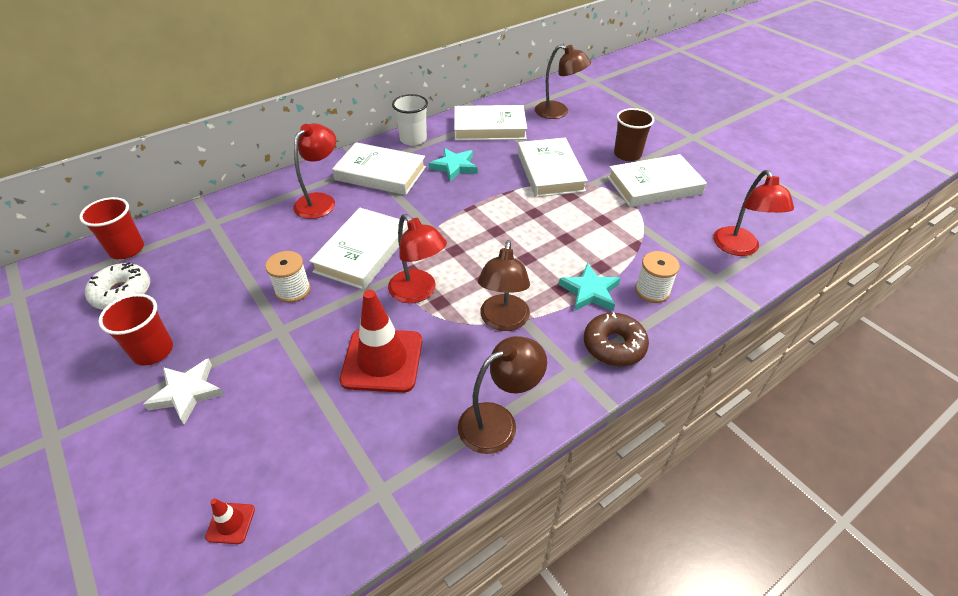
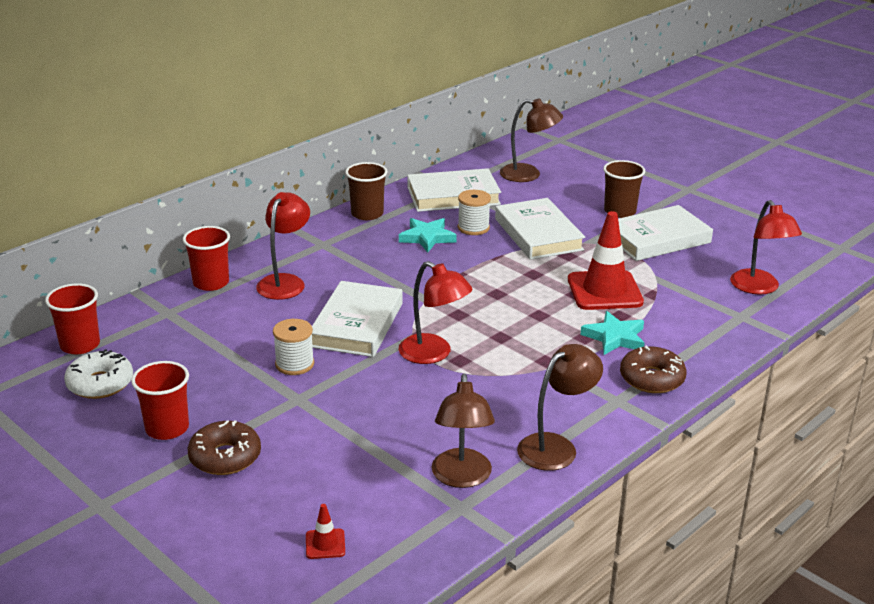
camera: 10 degrees left, 15 degrees down
(187, 393) = (225, 457): white star -> brown donut
(260, 196) = (211, 283): none -> red cup
(380, 173) = (343, 250): white book -> none
(382, 360) = (419, 412): red traffic cone -> red traffic cone (604, 291)
(413, 139) = (367, 214): white cup -> brown cup
(503, 321) = (533, 369): brown lamp -> brown lamp (462, 478)
(652, 290) = (678, 331): white spool -> white spool (473, 228)

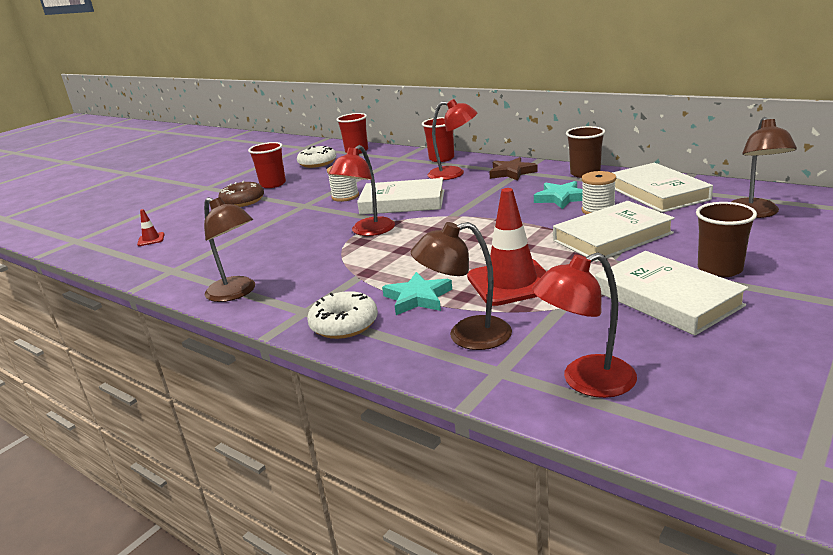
camera: 85 degrees right, 5 degrees down
(321, 248) = (511, 172): none -> brown star
(462, 478) = (205, 265): brown lamp -> brown lamp (467, 336)
(652, 378) = (344, 324): brown donut -> white donut

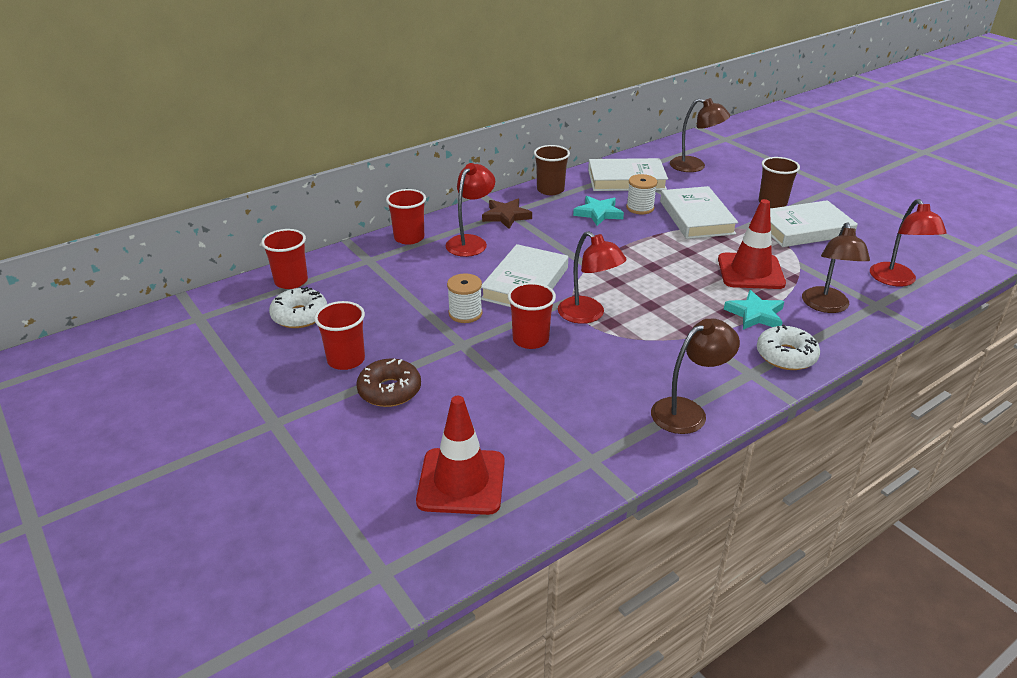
camera: 75 degrees left, 10 degrees up
(151, 239) = (461, 481): red traffic cone -> red traffic cone, size x2.32
(320, 221) = (530, 339): none -> red cup

